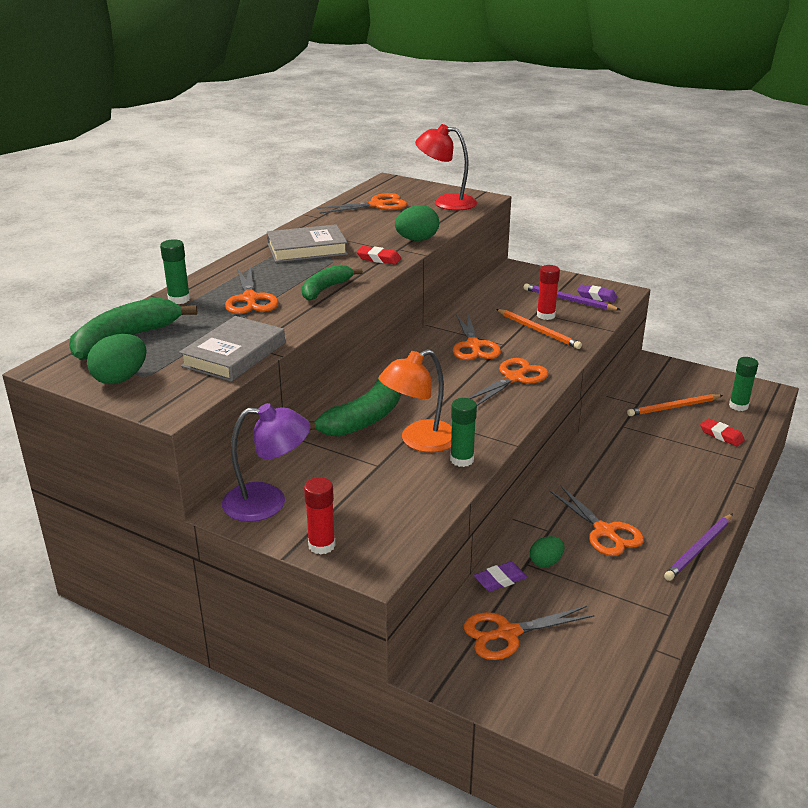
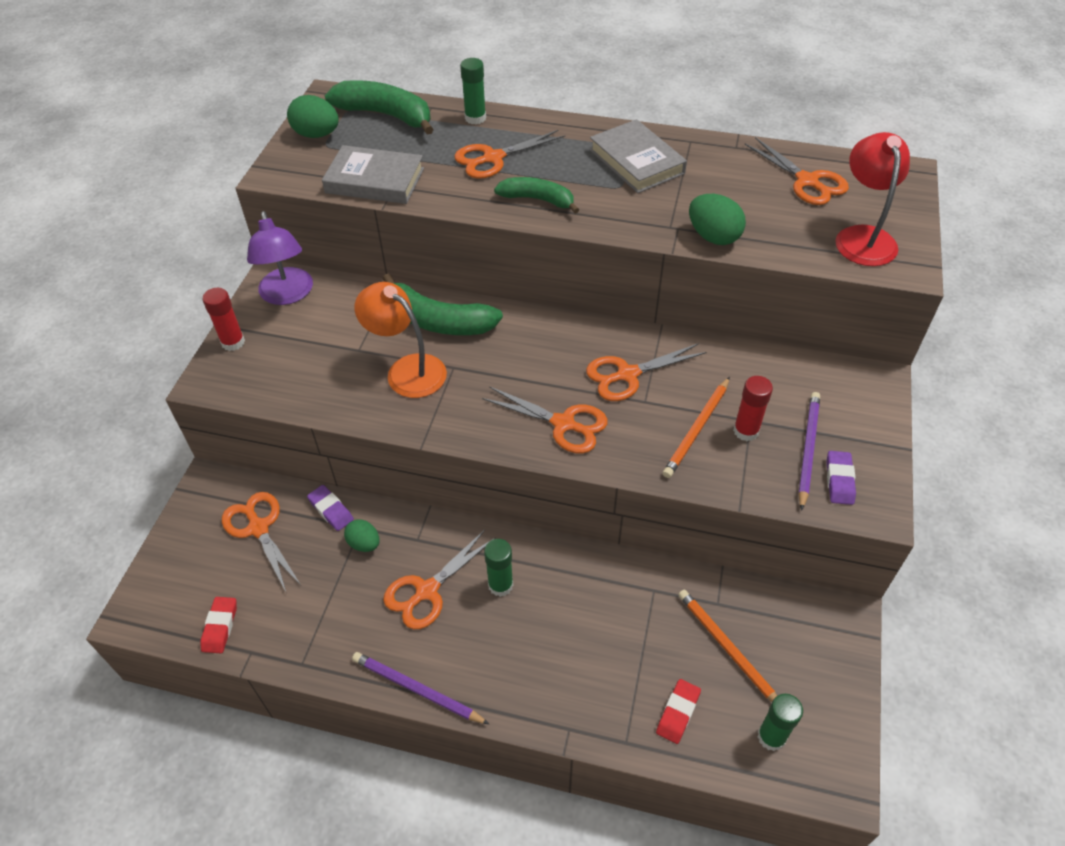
camera: 75 degrees right, 20 degrees up
(378, 259) = (638, 219): red eraser -> red eraser (220, 627)
(462, 460) = (381, 408): green glue stick -> green glue stick (500, 585)

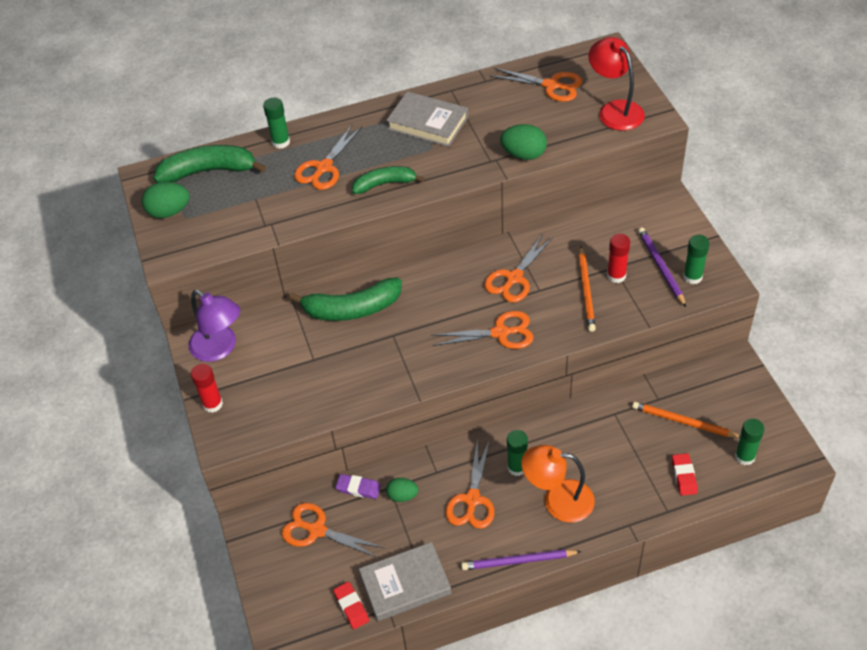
camera: 30 degrees left, 0 degrees up
(375, 181) = (252, 226): grey book -> grey book (405, 584)
(407, 369) = (362, 354): orange lamp -> orange lamp (557, 500)
(839, 480) = (692, 277): purple eraser -> green glue stick

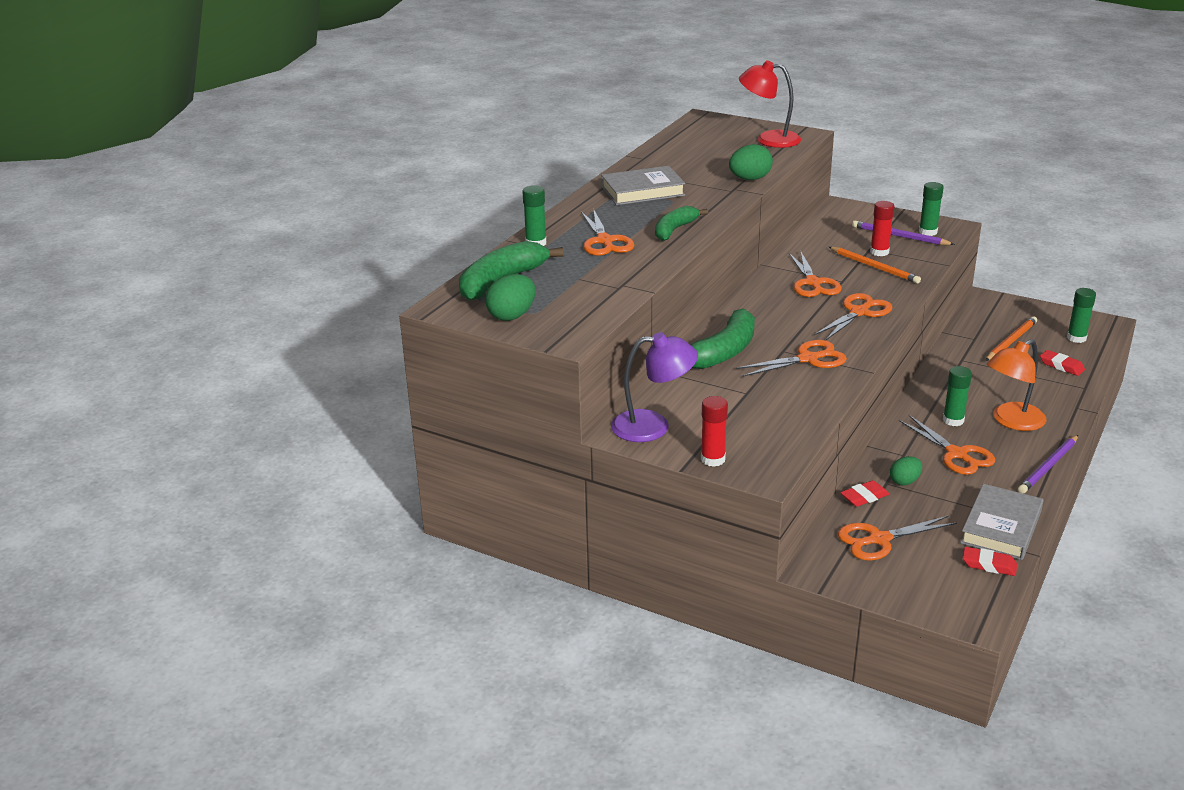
camera: 45 degrees left, 20 degrees down
(358, 488) = (864, 497): purple eraser -> red eraser
(551, 85) = (699, 144): orange scissors -> orange scissors (808, 359)
(683, 422) = (1011, 341): orange pencil -> orange pencil turned 150 degrees clockwise

